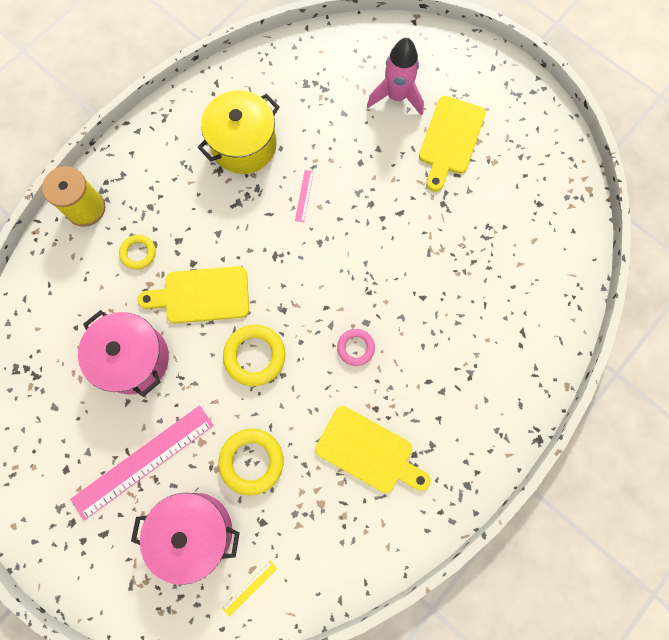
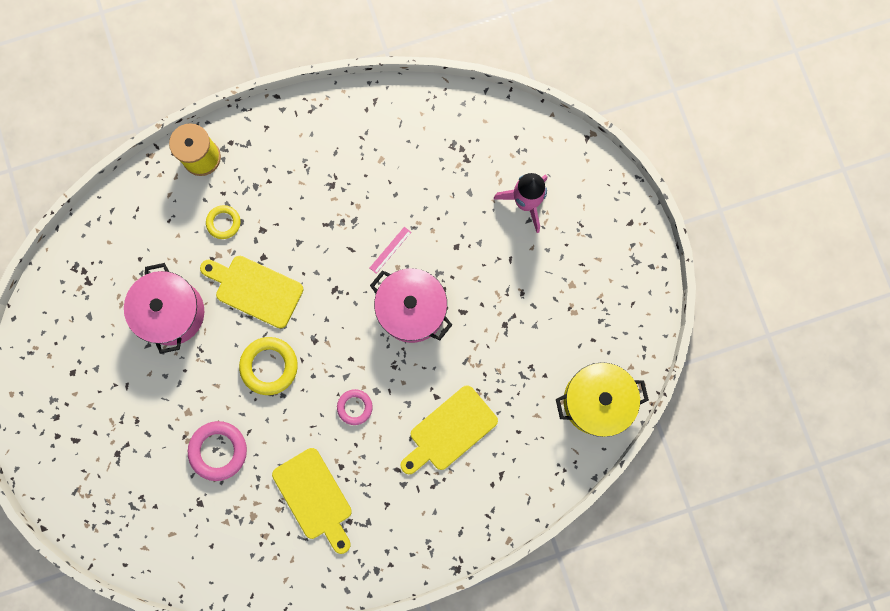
camera: 30 degrees right, 5 degrees up
(143, 461) = (134, 401): pink ruler -> none
(194, 532) = (144, 479): pink pot -> pink pot (412, 310)
(244, 145) = (365, 174): yellow pot -> yellow pot (596, 401)
(250, 588) = (162, 547): yellow ruler -> none
(251, 461) = (218, 450): yellow ring -> pink ring
(450, 139) = (548, 270): yellow cutting board -> yellow cutting board (450, 431)

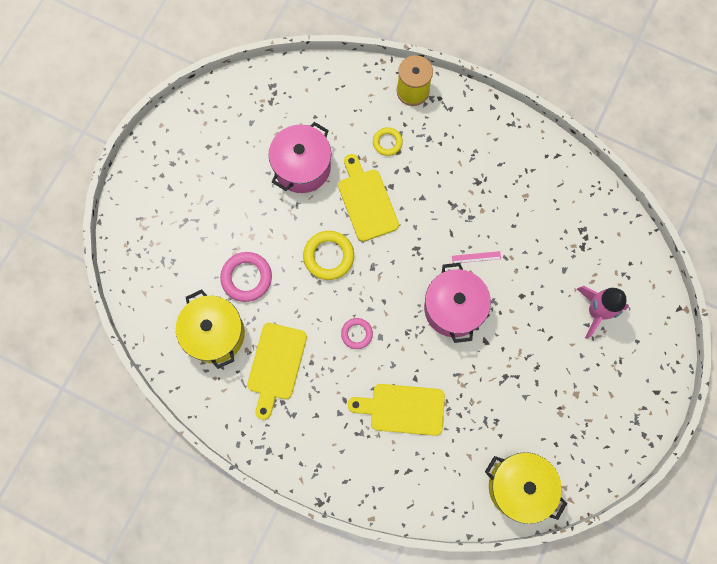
camera: 45 degrees right, 5 degrees down
(238, 522) = (215, 334): none -> yellow pot

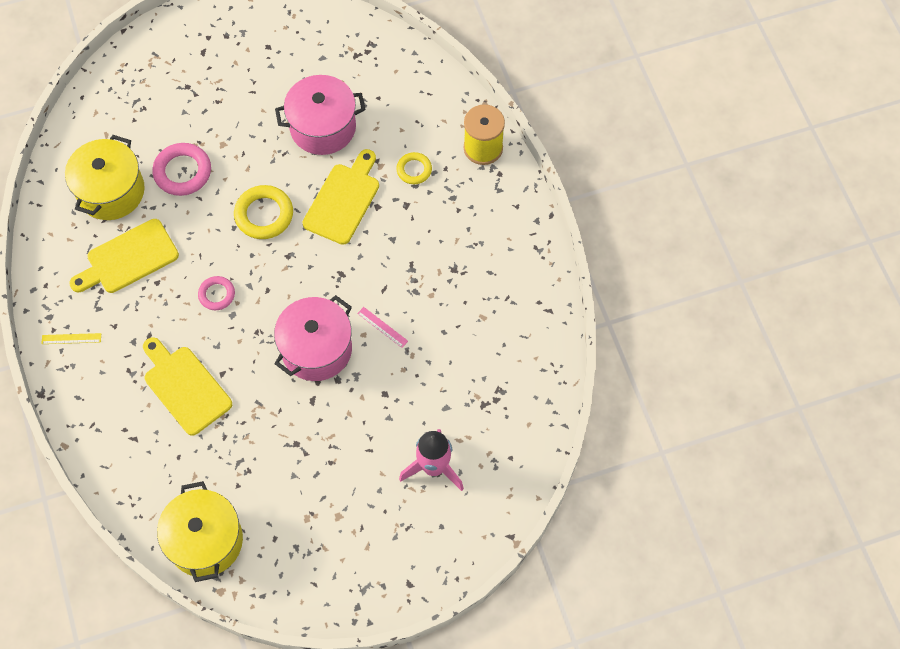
camera: 45 degrees right, 10 degrees down
(299, 450) = (71, 338): none -> yellow ruler

